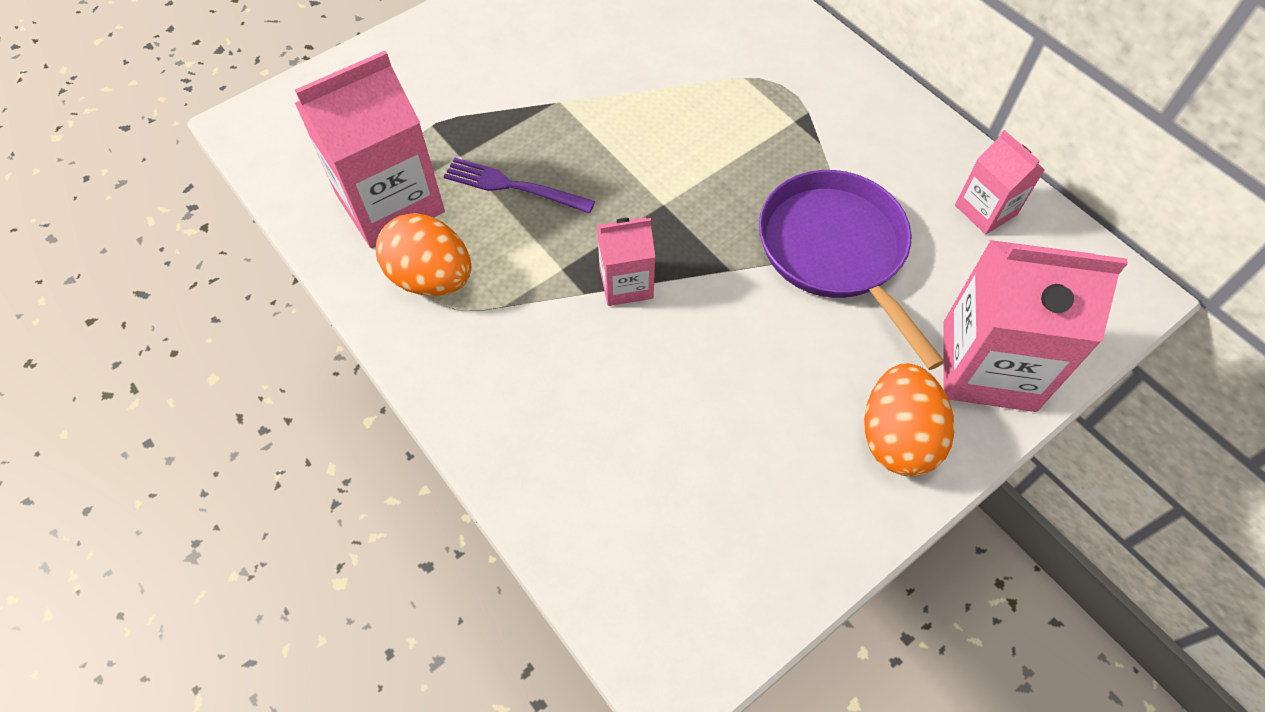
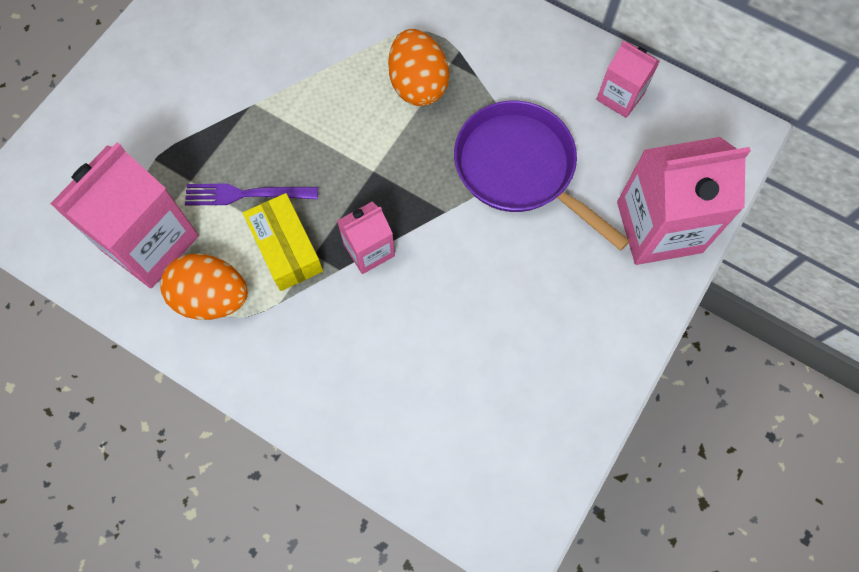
camera: 20 degrees left, 10 degrees up
(534, 253) = (286, 248): none -> yellow box
(897, 437) = (611, 307): orange egg -> orange egg (418, 84)

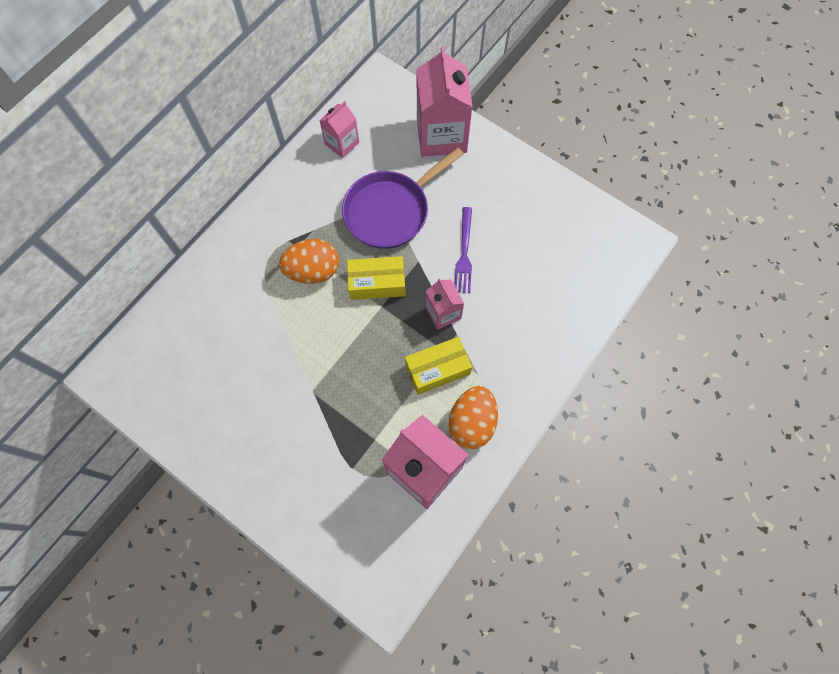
camera: 85 degrees left, 0 degrees up
(246, 194) = (390, 397): purple fork -> purple fork (464, 253)
(407, 162) = (377, 283): none -> yellow box

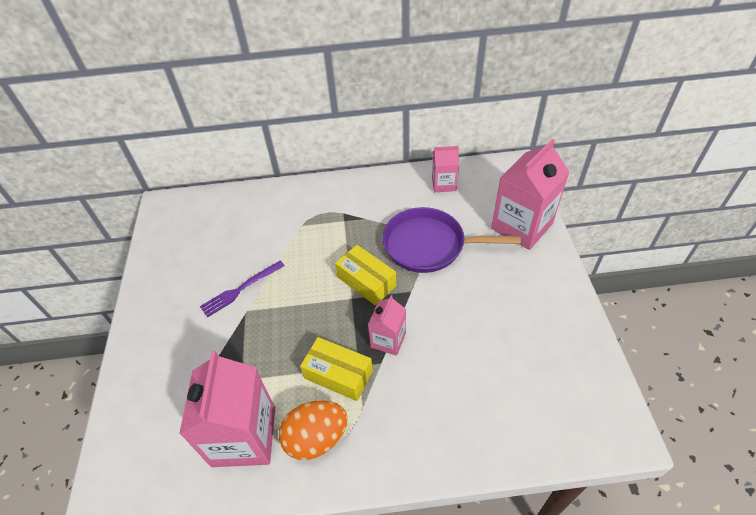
camera: 50 degrees right, 20 degrees down
(313, 271) = (336, 241): orange egg -> none
(464, 253) = (451, 313): purple fork -> purple fork (240, 289)

